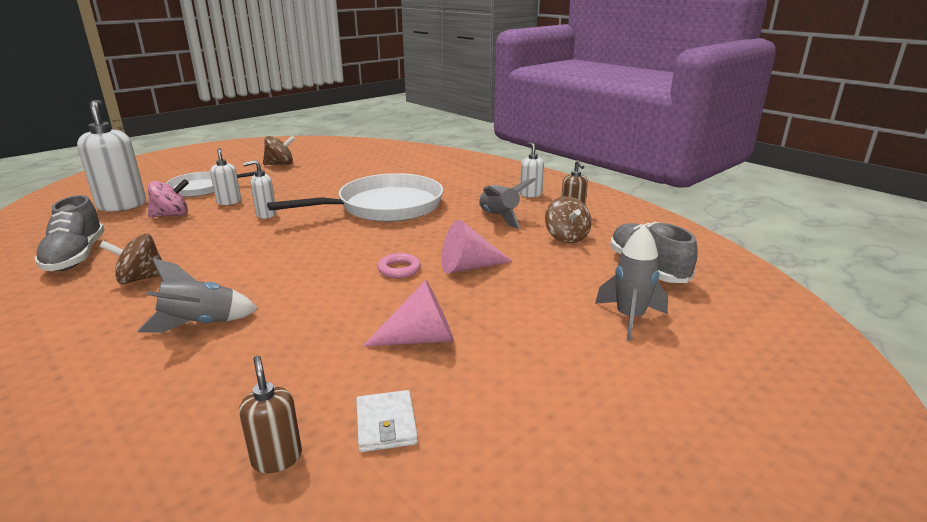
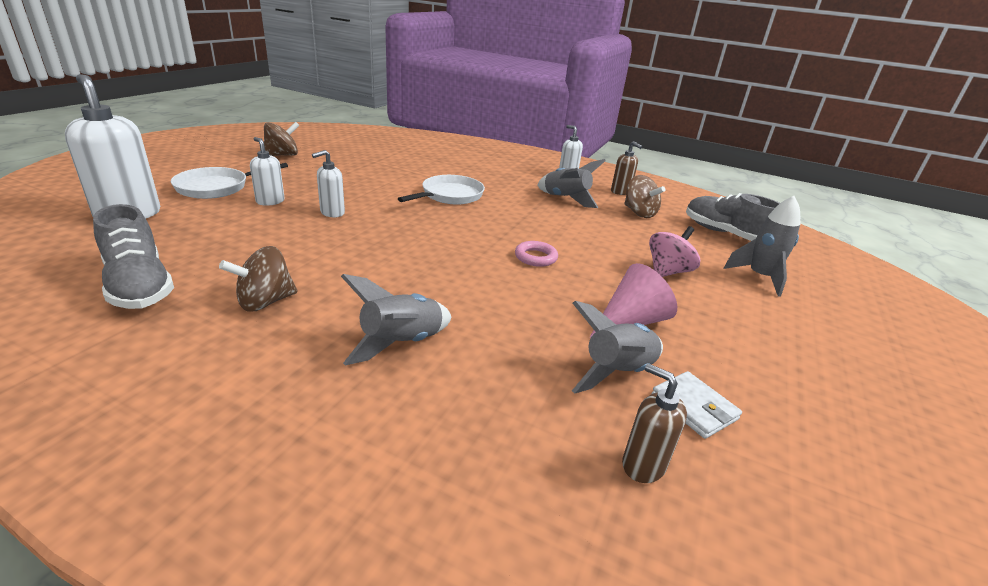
camera: 25 degrees left, 5 degrees up
(171, 215) = (214, 222): pink spinning top -> pink spinning top (667, 272)
(350, 380) = (617, 372): none -> grey rocket
(384, 207) = (450, 195): white pan -> white pan, size x0.58
(468, 267) = (593, 248): pink cone -> none

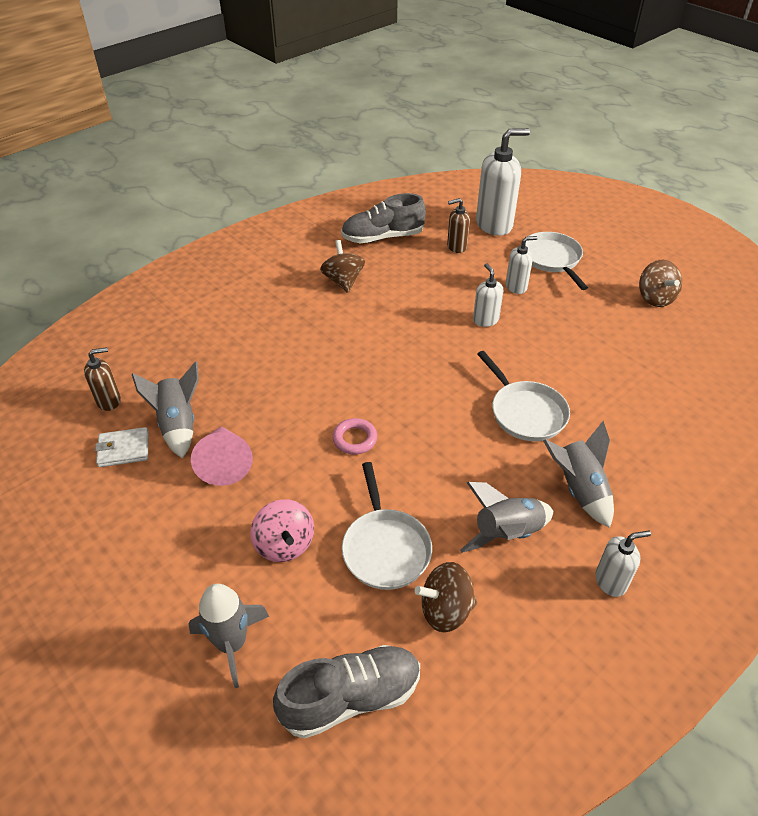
camera: 115 degrees right, 15 degrees up
(401, 343) = (268, 331): grey rocket -> grey rocket (578, 489)
(620, 192) = (533, 631): brown soap dispenser -> brown soap dispenser (456, 247)
(622, 234) = (385, 548): none -> white pan

